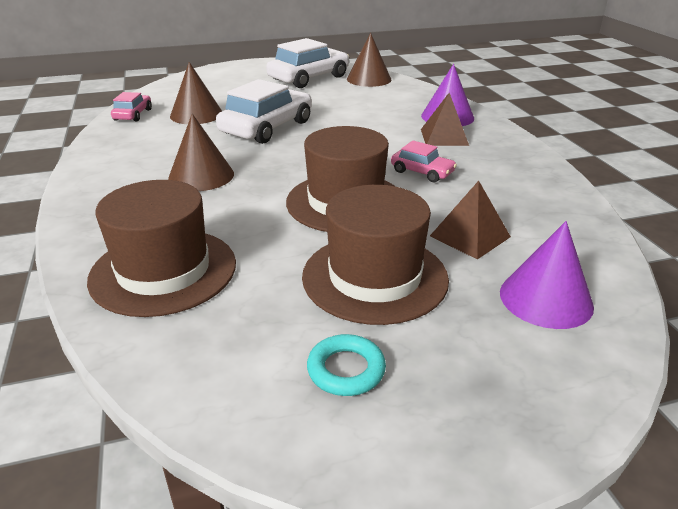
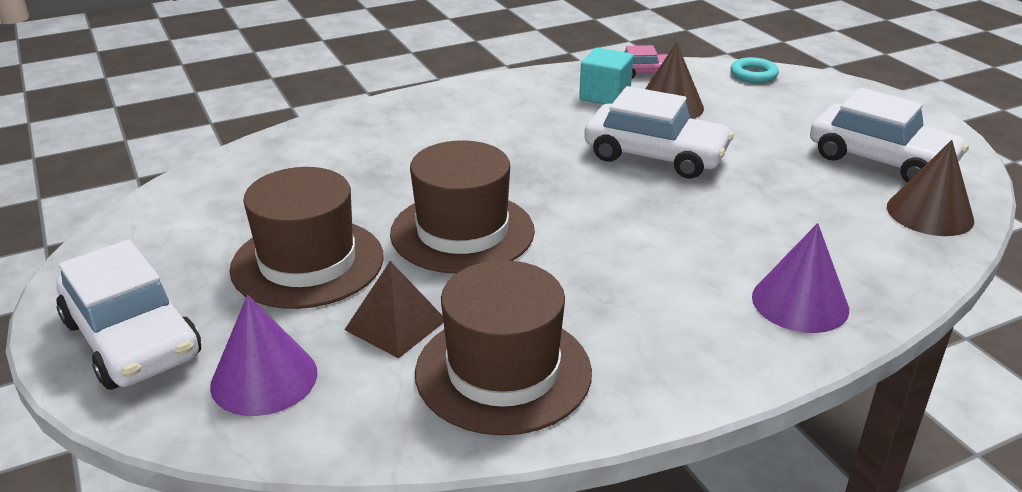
camera: 80 degrees right, 0 degrees up
(158, 131) = (605, 96): none -> turquoise cube
(163, 271) = (318, 156): brown hat -> brown hat (503, 372)
(201, 176) = (501, 139): brown cone -> none
(346, 370) = (174, 258): turquoise ring -> turquoise ring (753, 74)
(422, 172) = (565, 283): pink car -> none
(444, 137) = (705, 300): brown pyramid -> none
(498, 389) = (132, 339): none -> white car

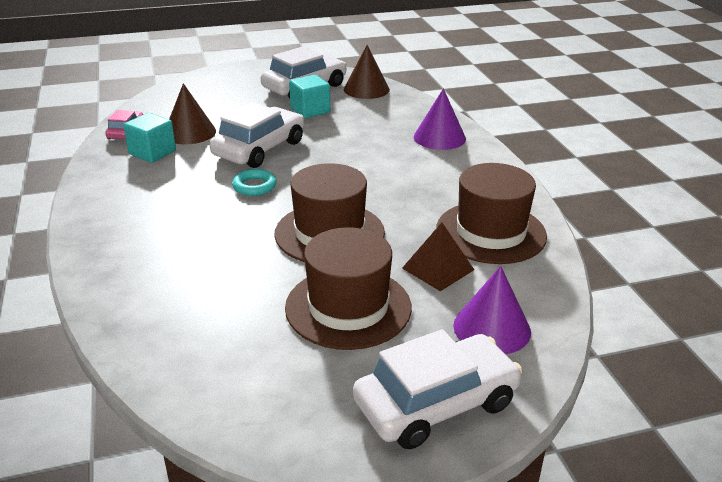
camera: 80 degrees left, 0 degrees up
(753, 74) = (164, 97): turquoise ring -> turquoise ring (254, 186)
(802, 175) = (310, 110): none -> turquoise cube

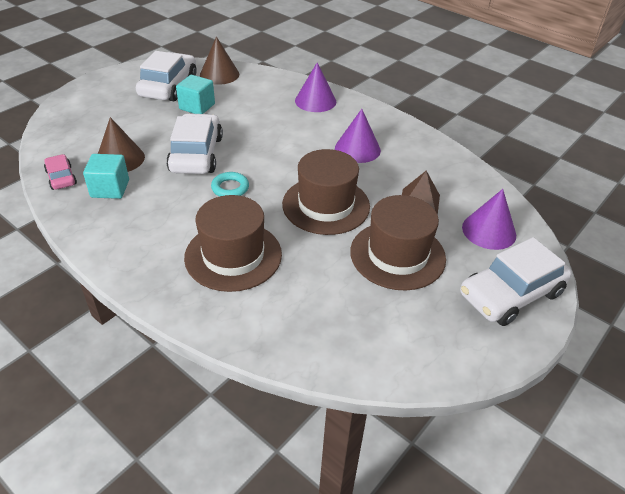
camera: 35 degrees left, 10 degrees up
(431, 194) = (357, 149): none -> purple cone
(436, 403) = (511, 294): white car -> white car turned 150 degrees counterclockwise
(491, 232) = (421, 164): brown hat -> brown hat (233, 255)

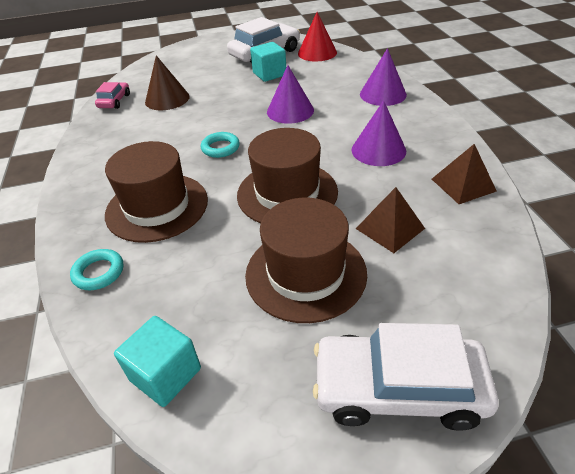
camera: 40 degrees right, 0 degrees up
(110, 189) = (134, 119): turquoise cube -> turquoise cube (165, 374)
(196, 154) = (226, 112): white car -> none
(219, 74) = (317, 53): brown cone -> red cone
(247, 323) = (99, 272): none -> turquoise ring
(435, 156) = (463, 185): none -> brown pyramid
(489, 231) = (448, 295): purple cone -> purple cone (290, 111)

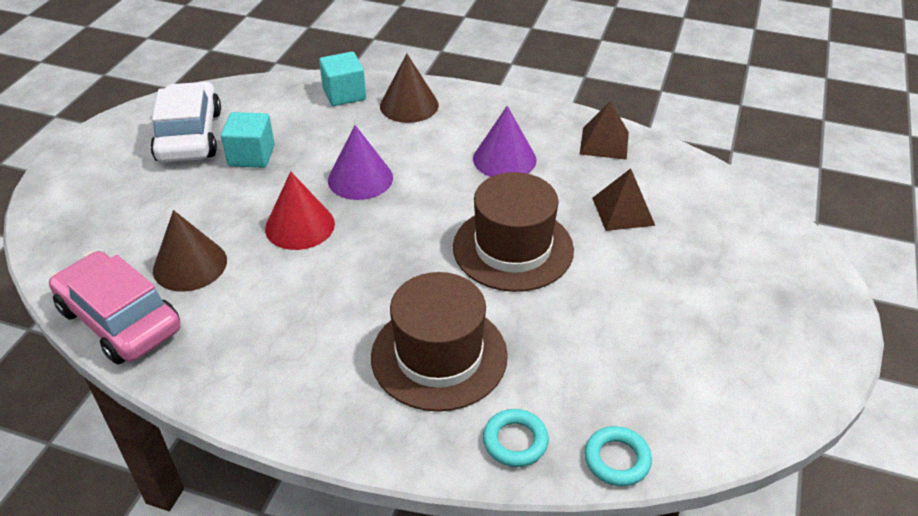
camera: 60 degrees left, 0 degrees up
(114, 101) = (120, 319): pink car -> pink car, size x1.93
(165, 374) = (696, 428): turquoise cube -> turquoise cube (344, 94)
(220, 148) = (374, 262): turquoise ring -> turquoise ring (617, 459)
(305, 273) = (639, 287): brown hat -> none
(317, 53) = (252, 99): red cone -> red cone (300, 226)
(383, 94) = (409, 105): purple cone -> brown cone
(398, 389) = (792, 295): white car -> none

